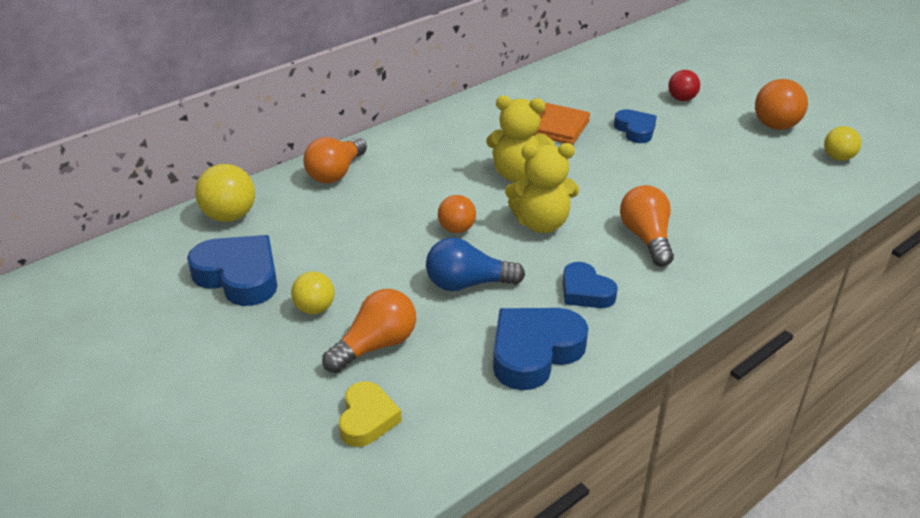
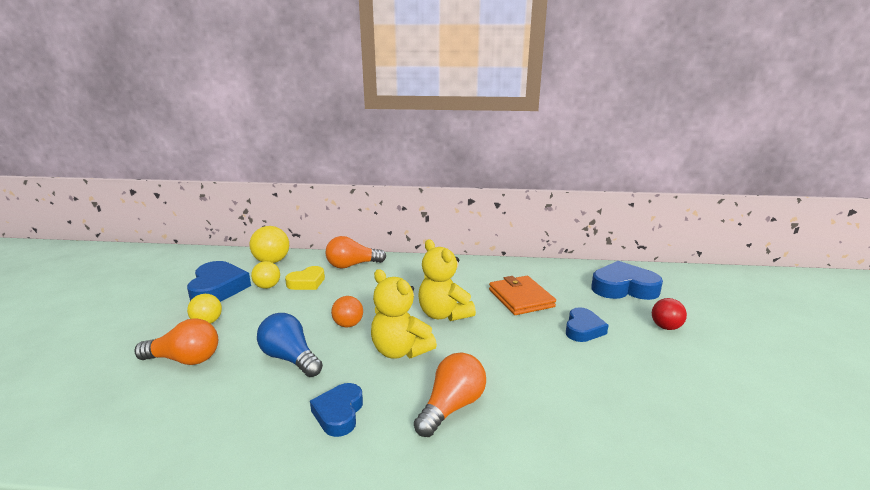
camera: 45 degrees right, 15 degrees down
(367, 419) = (97, 395): yellow heart -> yellow heart (307, 282)
(534, 352) = (232, 428): blue heart -> blue heart (623, 288)
(775, 126) = (739, 391): orange ball -> none
(838, 158) = (780, 460): yellow ball -> yellow ball (267, 286)

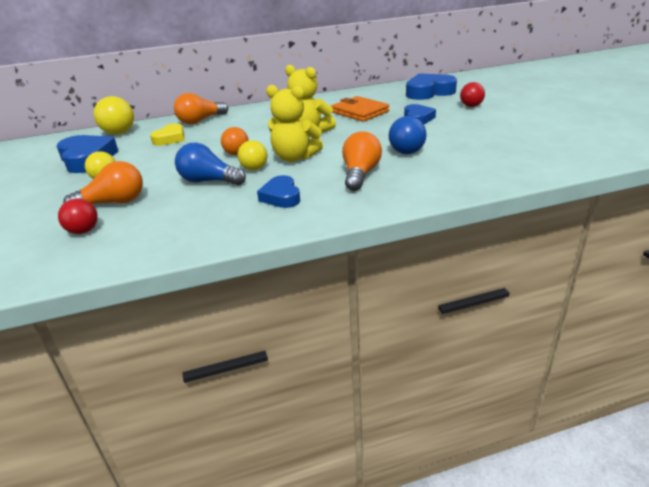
camera: 20 degrees left, 10 degrees up
(126, 392) = (83, 231): none -> red ball
(267, 286) = (135, 148): yellow ball -> yellow ball (254, 168)
(536, 378) = (406, 148): none -> blue light bulb

